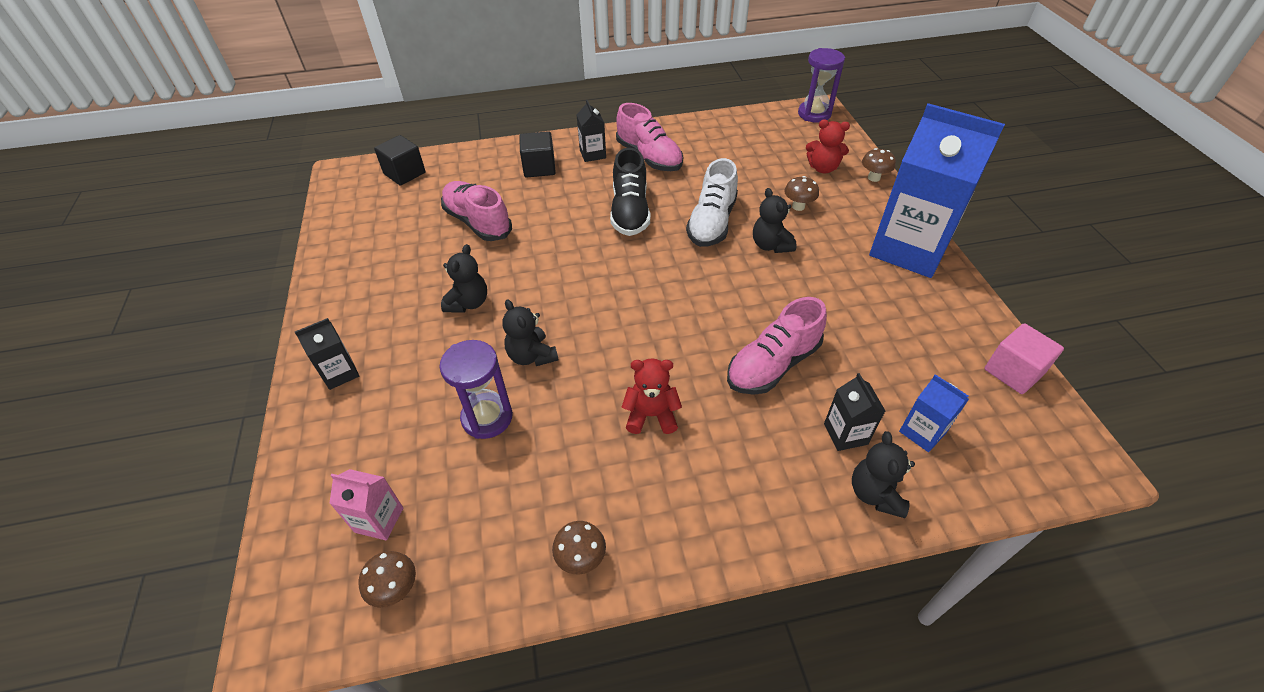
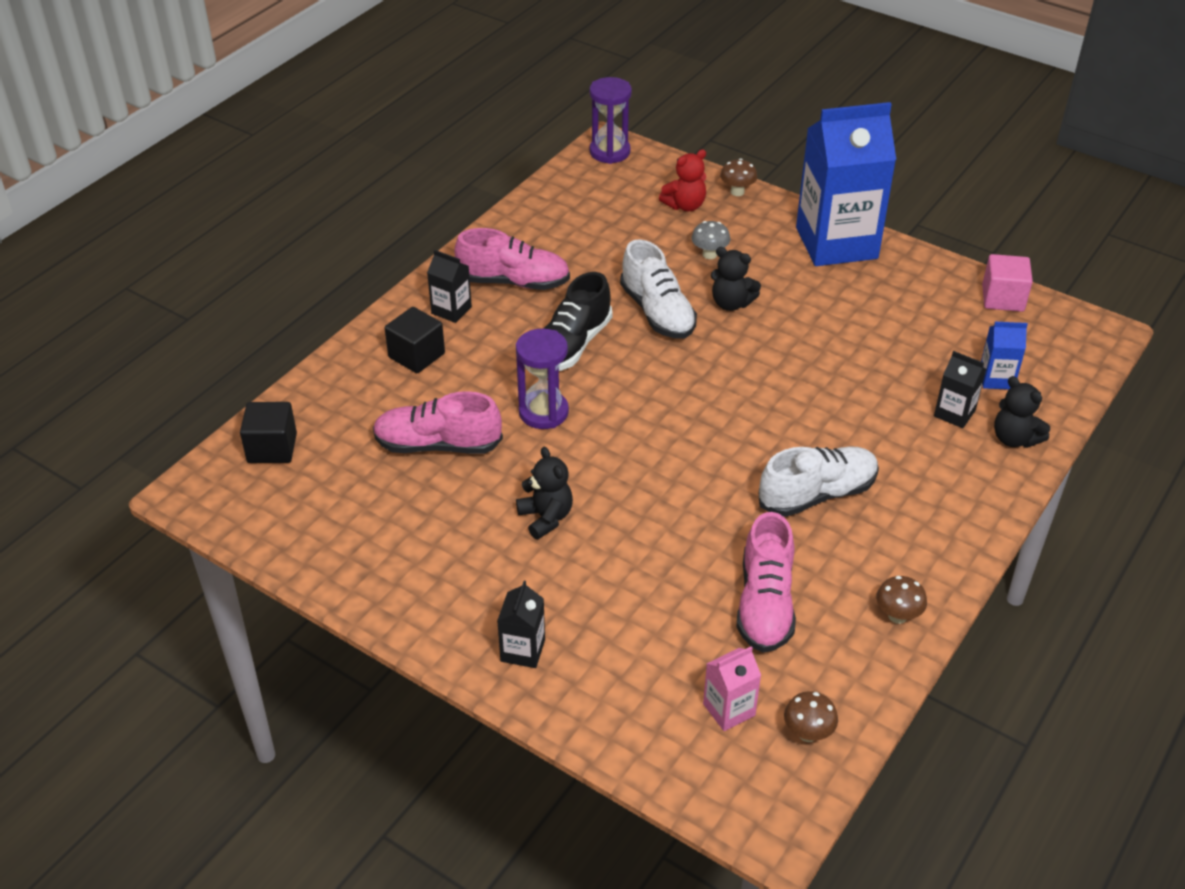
camera: 45 degrees left, 5 degrees down
(487, 417) = (701, 586): purple hourglass -> purple hourglass (543, 412)
(532, 356) = (667, 519): black teddy bear -> none
(630, 211) = (571, 345): black shoe -> black shoe turned 75 degrees clockwise
(651, 415) = (817, 494): red teddy bear -> white shoe
(772, 365) = (852, 398): pink shoe -> pink shoe (765, 604)
(798, 206) = (709, 254): brown mushroom -> grey mushroom

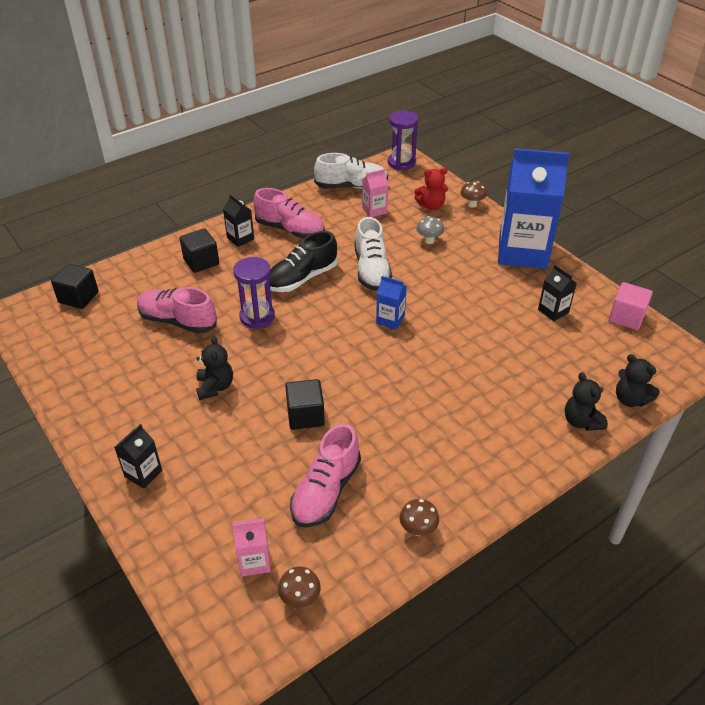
camera: 20 degrees right, 0 degrees up
(613, 228) = (374, 210): none -> pink carton
(685, 521) = (305, 415): none -> black cube
(731, 303) = (425, 275): black teddy bear -> black teddy bear (630, 399)
(817, 494) = (409, 422): white shoe -> white shoe (351, 186)
(954, 413) = (544, 390): black carton -> black carton (553, 311)
(996, 378) = (590, 373): blue carton -> blue carton (390, 319)

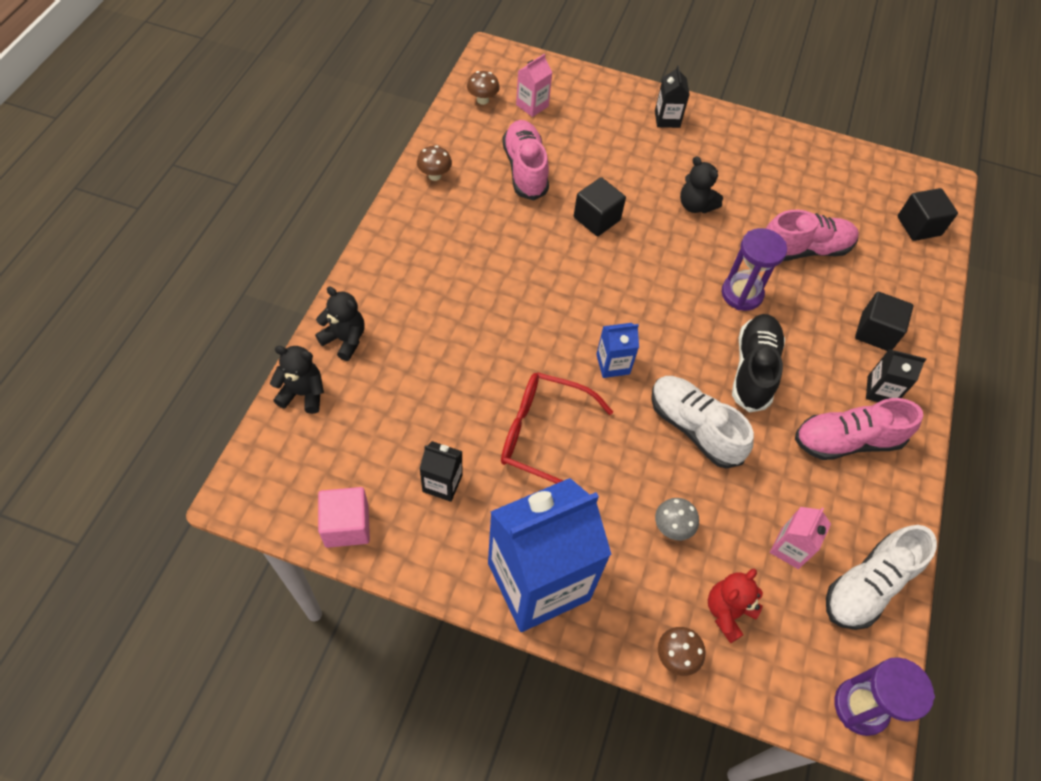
camera: 140 degrees right, 15 degrees up
(470, 305) = (543, 435): none -> red glasses

